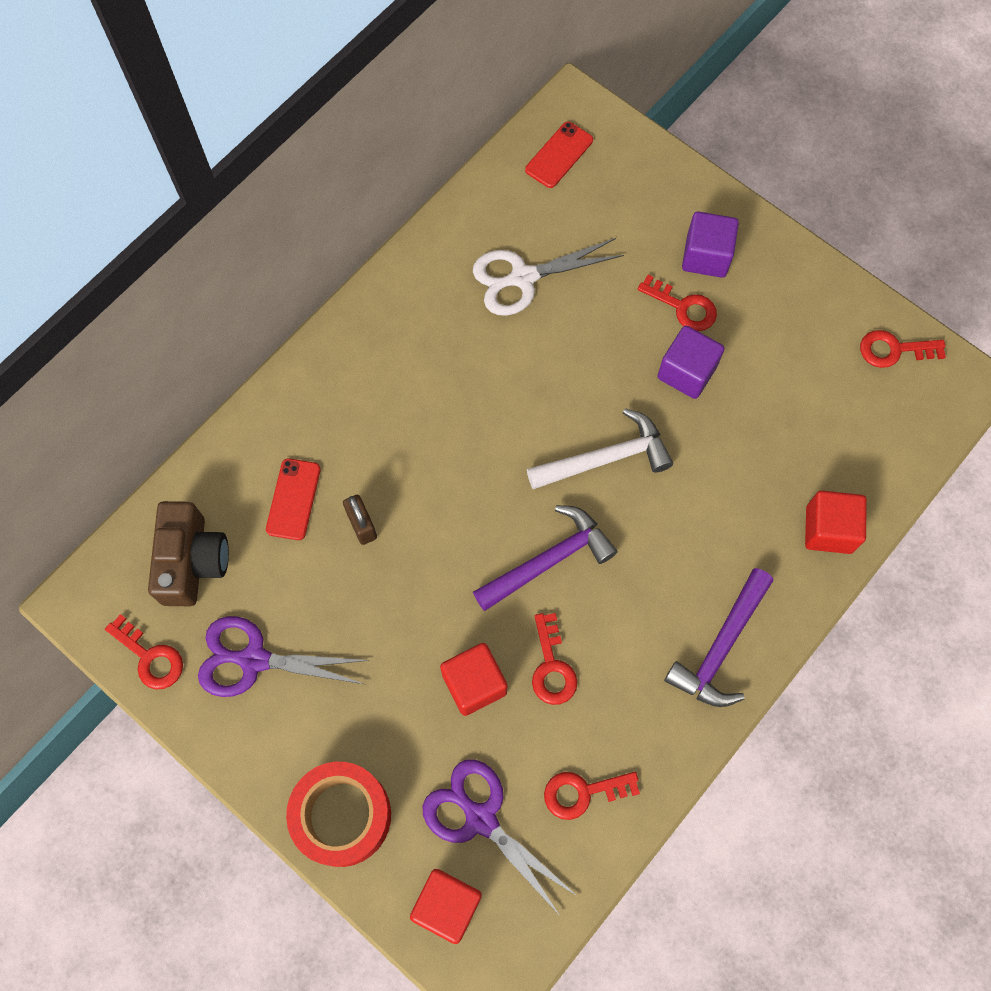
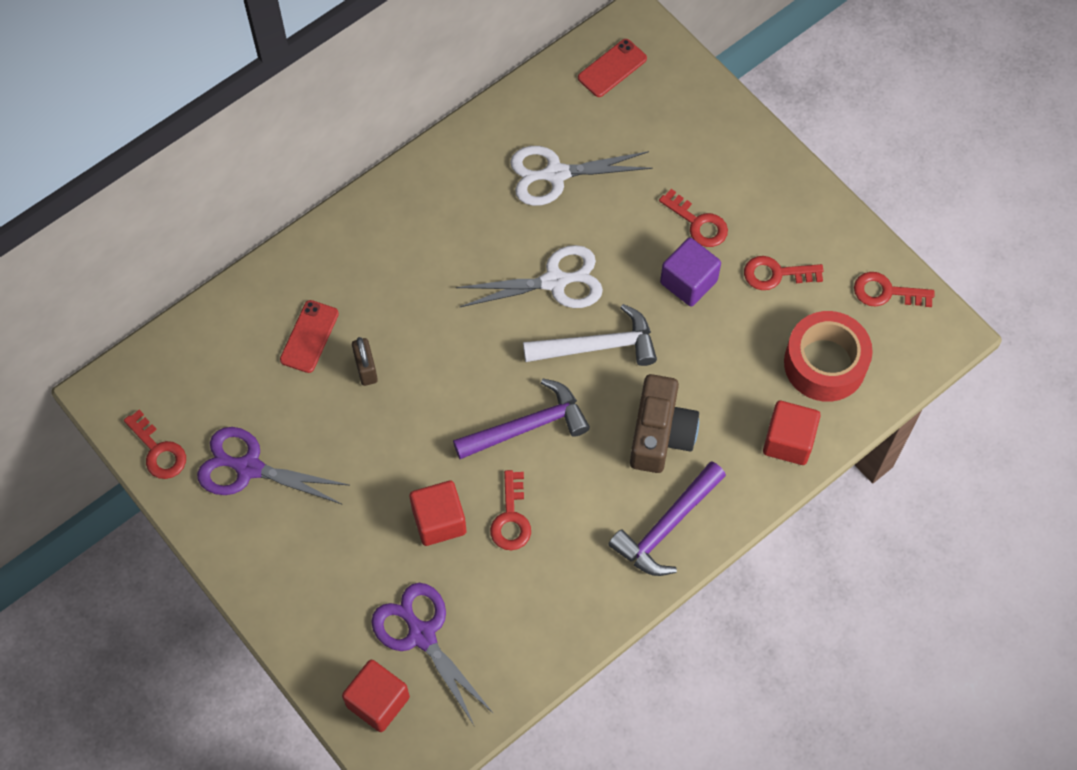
camera: 10 degrees right, 5 degrees down
(192, 561) = (210, 375): brown camera -> brown camera (660, 434)
(342, 815) = (301, 611): red tape -> red tape (825, 363)
(546, 395) = (555, 281): none -> white scissors
(583, 792) = (516, 628): red key -> red key (776, 274)
(706, 256) = (729, 181): purple cube -> none

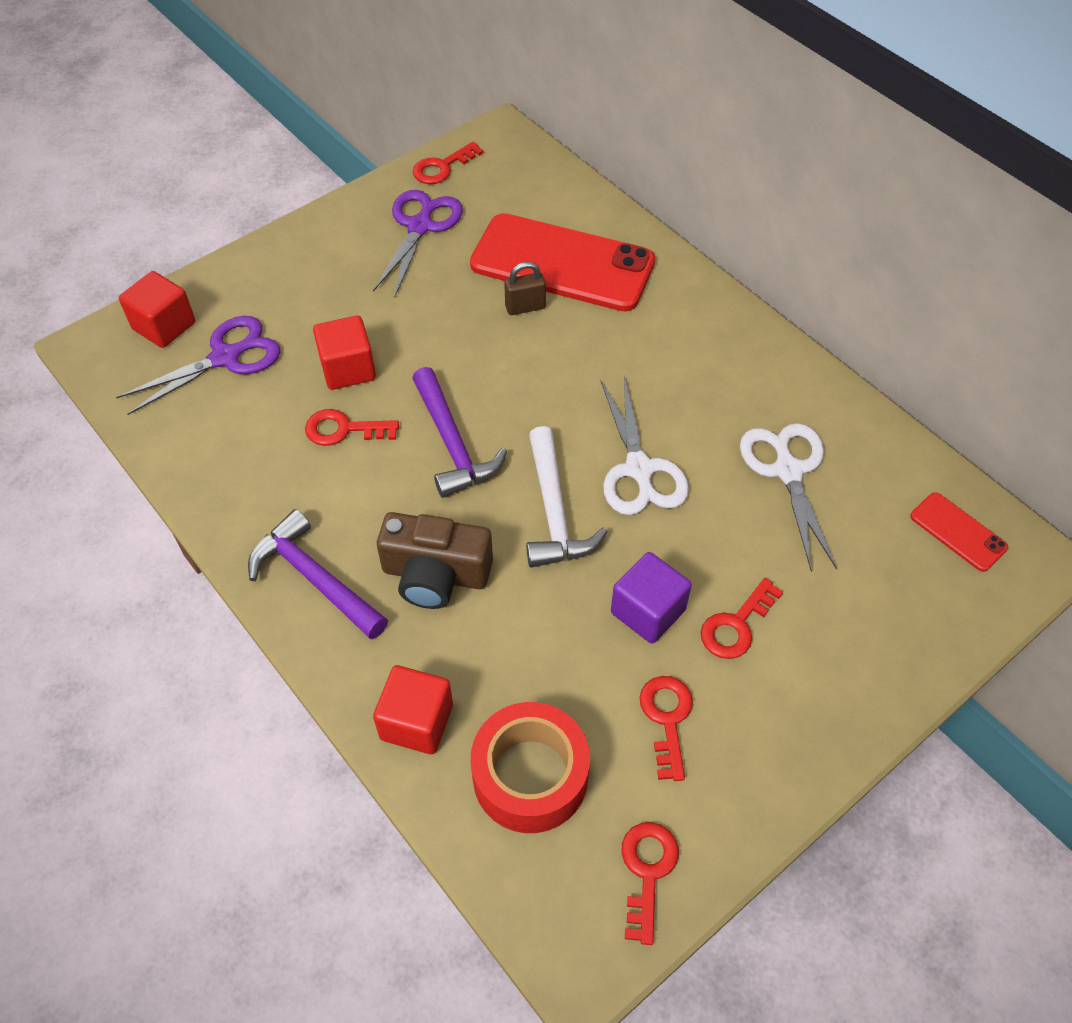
camera: 90 degrees right, 10 degrees down
(309, 336) = (562, 263): red phone -> red phone, size x2.26

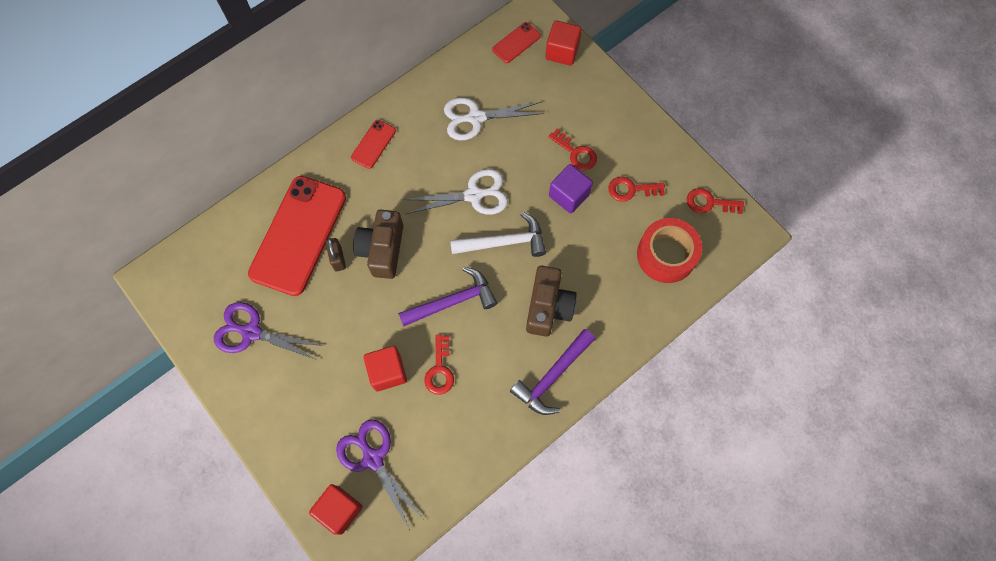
camera: 90 degrees left, 15 degrees up
(416, 722) = (640, 312): red cube -> red cube (562, 52)
(442, 167) = (187, 319): red key -> none
(540, 356) = (382, 250): none -> brown camera
(719, 339) = (373, 144): none -> red phone

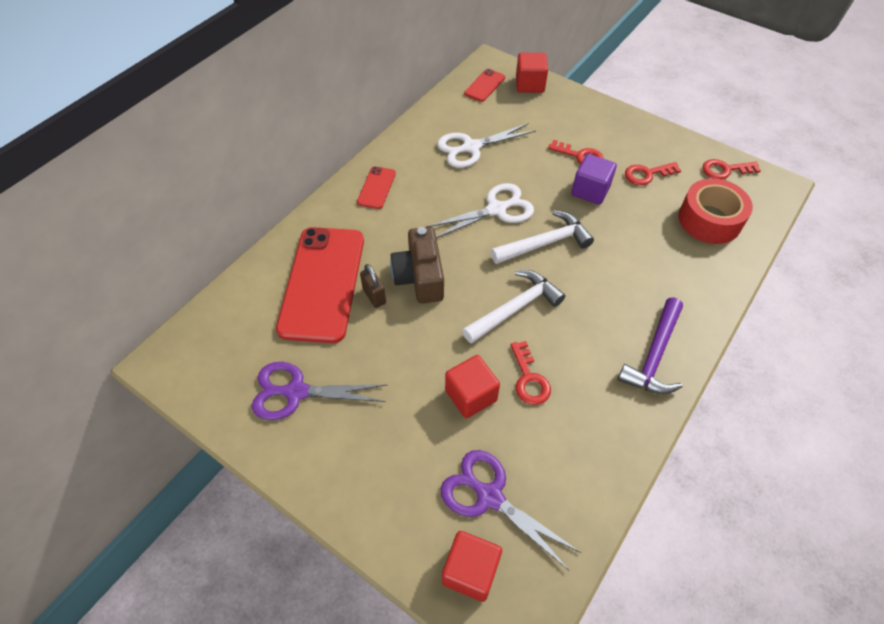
camera: 15 degrees left, 15 degrees down
(453, 301) = (515, 308): purple hammer -> white hammer
(548, 307) = (617, 291): brown camera -> none

